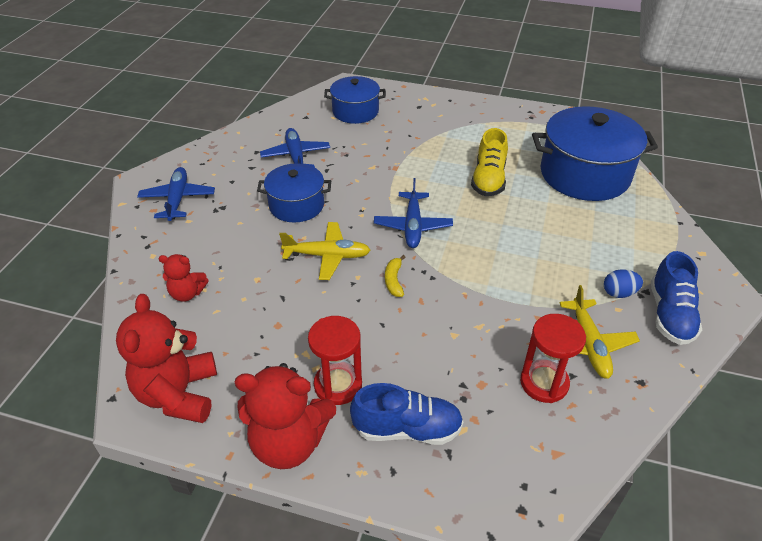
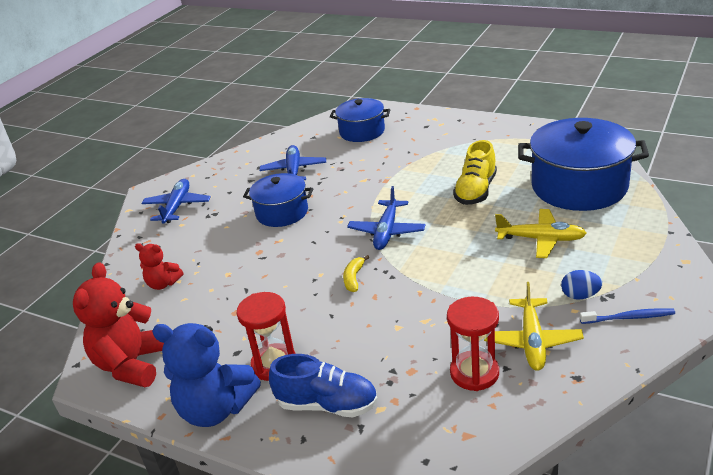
camera: 15 degrees right, 10 degrees down
(289, 442) = (216, 409): red teddy bear -> blue teddy bear
(327, 256) = (297, 256): yellow plane -> yellow plane (541, 239)
(670, 315) = (629, 317): blue shoe -> blue toothbrush

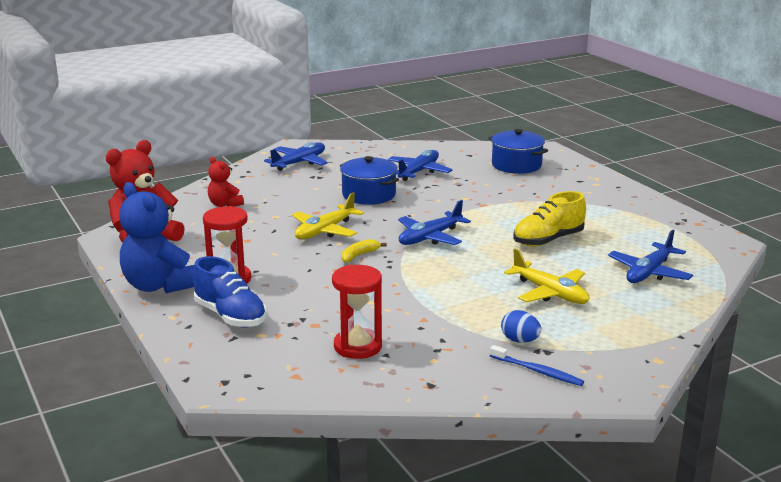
camera: 30 degrees right, 10 degrees down
(532, 341) = (432, 349): yellow plane -> yellow plane (325, 231)
(579, 186) = (649, 272): blue pot -> blue plane

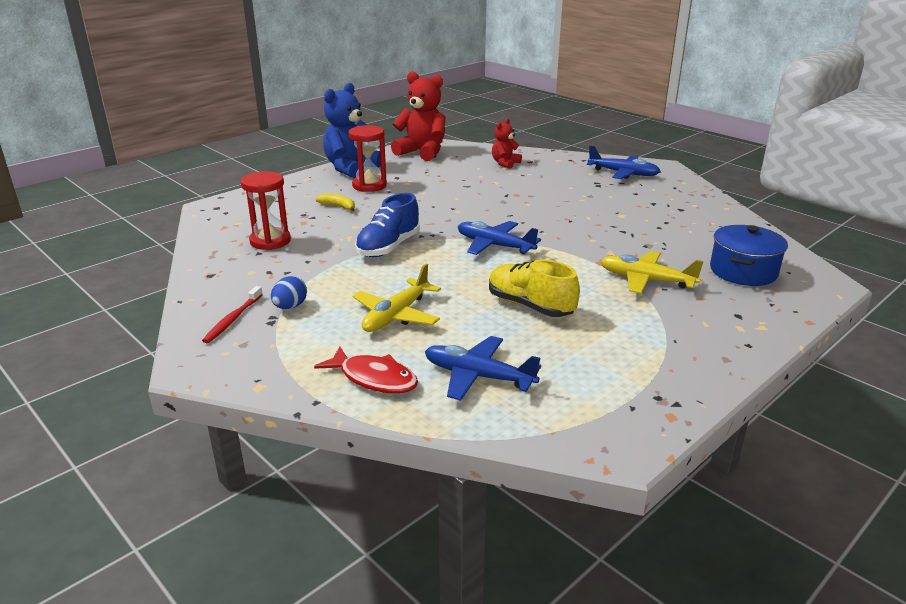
camera: 75 degrees right, 5 degrees up
(230, 316) = (310, 195): blue shoe -> blue shoe (388, 247)
(325, 231) = (478, 203): yellow plane -> yellow plane (646, 280)
(359, 255) = (436, 221): yellow banana -> yellow banana (338, 206)
(369, 195) = (575, 209): blue pot -> none
(418, 172) = (659, 223): blue plane -> none
(538, 371) = (232, 319): blue toothbrush -> red toothbrush
(649, 310) = (374, 378): none -> red fish

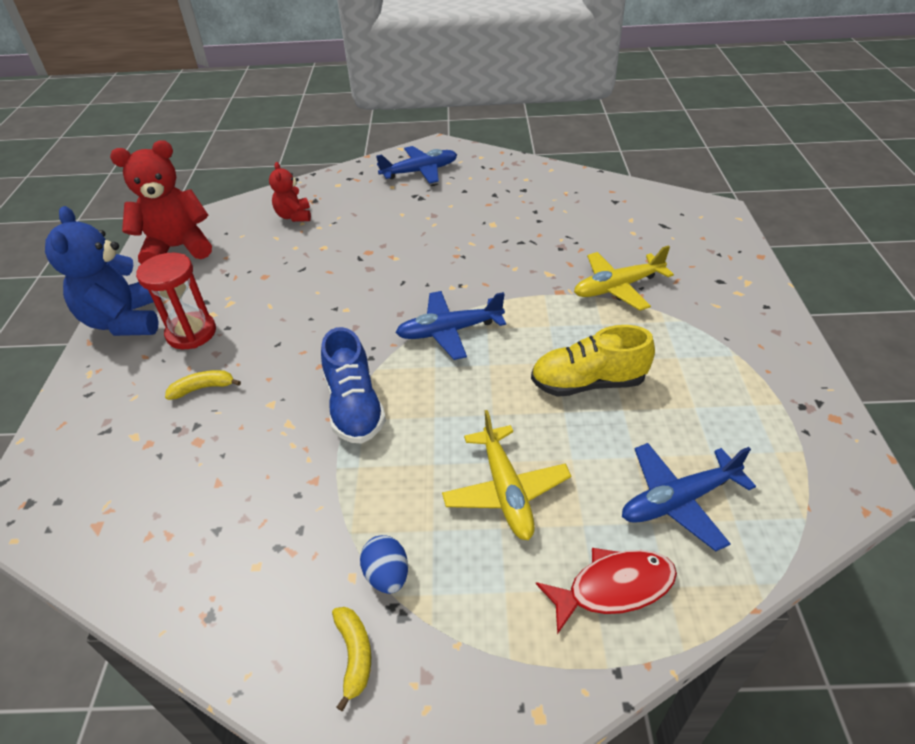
camera: 45 degrees left, 15 degrees up
(232, 319) = (354, 655): red toothbrush -> yellow banana
(270, 241) = (202, 501): red hourglass -> none
(743, 271) = (658, 232): blue pot -> none

